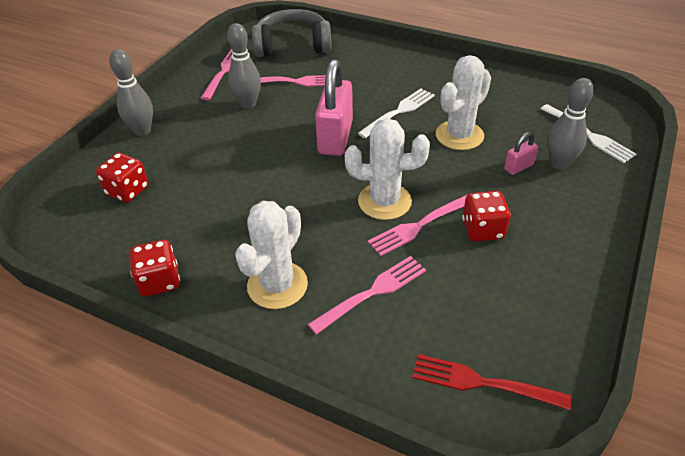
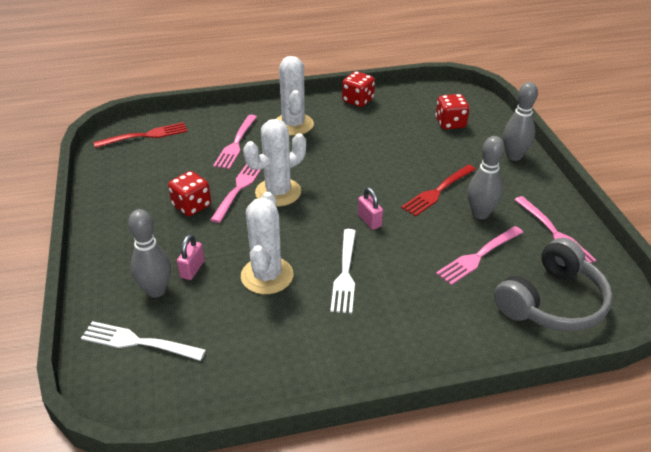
camera: 140 degrees right, 5 degrees down
(249, 134) = (438, 191): none -> red fork
(335, 138) = (369, 220): pink padlock -> pink padlock, size x0.47

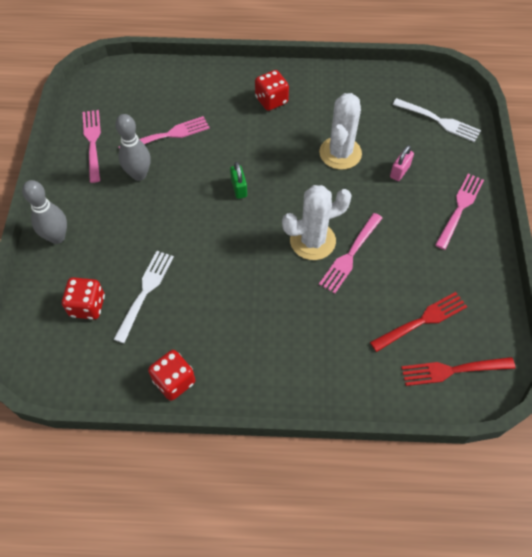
camera: 165 degrees left, 20 degrees up
(156, 290) = (428, 158): grey bowling pin -> none
(192, 206) = (398, 241): red dice -> red dice (271, 100)
(236, 143) = (344, 328): pink fork -> pink fork (459, 209)
(293, 124) = (270, 349): white cactus -> none
(345, 273) = (278, 143): white fork -> white fork (145, 293)
(369, 220) = (239, 188): pink padlock -> green padlock
(438, 191) = (160, 208): red fork -> red fork (421, 321)
(552, 302) = (140, 90): grey headphones -> none

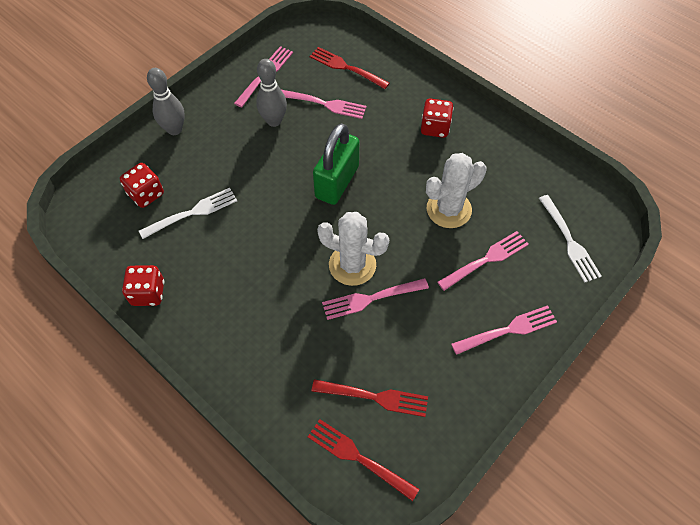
camera: 40 degrees right, 0 degrees up
(157, 96) = (347, 68): none -> red fork
(239, 188) = (337, 182): green padlock -> green padlock, size x2.13
(399, 171) = (485, 260): pink padlock -> pink fork

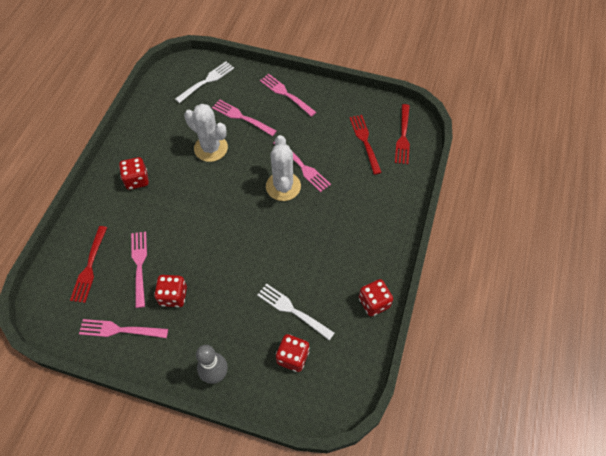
camera: 115 degrees left, 0 degrees up
(274, 121) = (173, 296): grey bowling pin -> red dice
(337, 182) = (217, 223): green padlock -> none

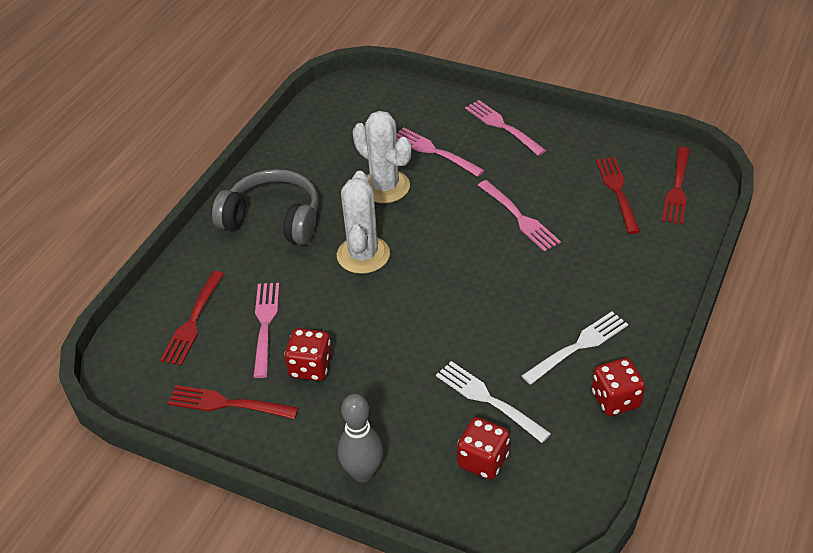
camera: 10 degrees right, 15 degrees down
(120, 330) = (228, 404): pink fork -> red fork
(137, 180) = (273, 219): red dice -> grey headphones
(206, 81) = (386, 105): white fork -> white fork (578, 347)
(283, 186) = (488, 240): white cactus -> white cactus (363, 255)

